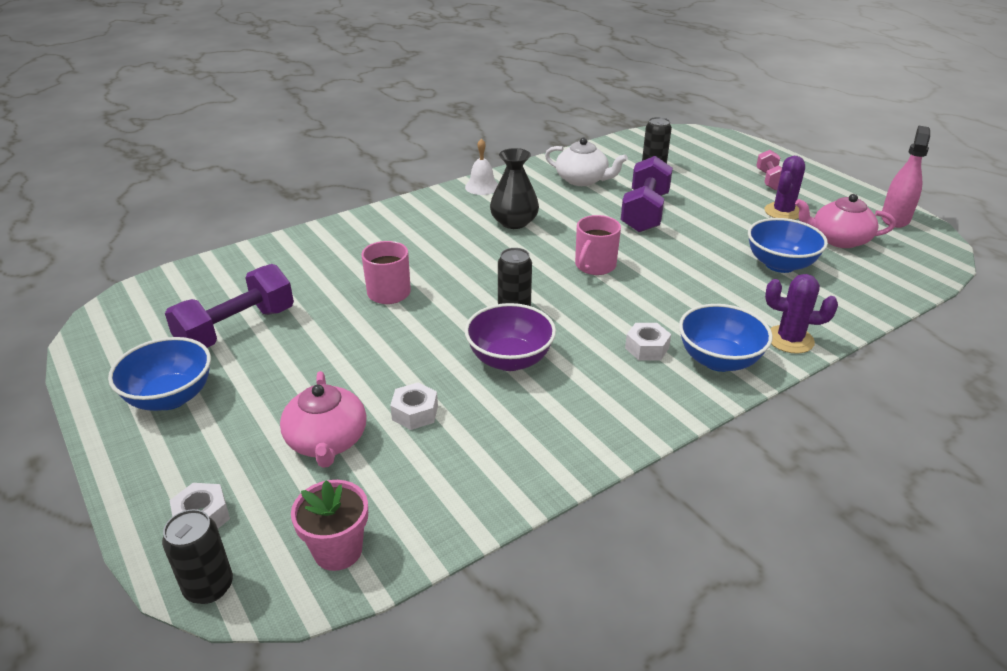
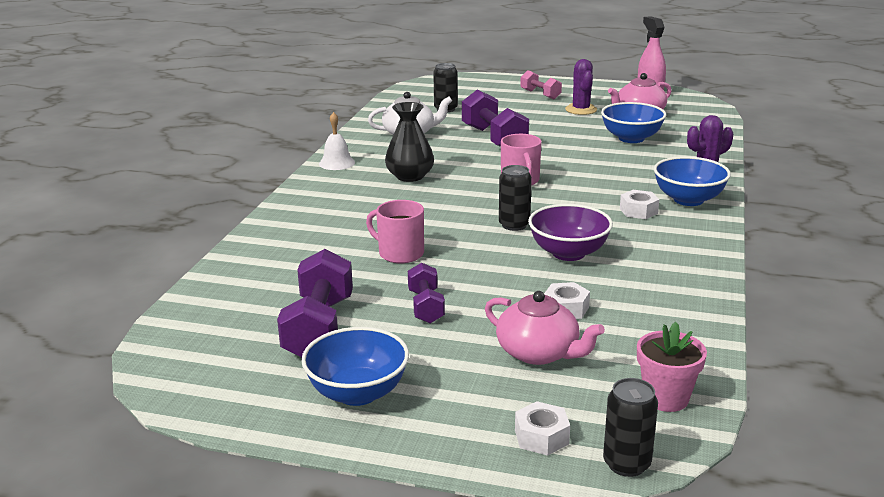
camera: 40 degrees left, 10 degrees down
(326, 350) = (425, 307): none -> purple dumbbell

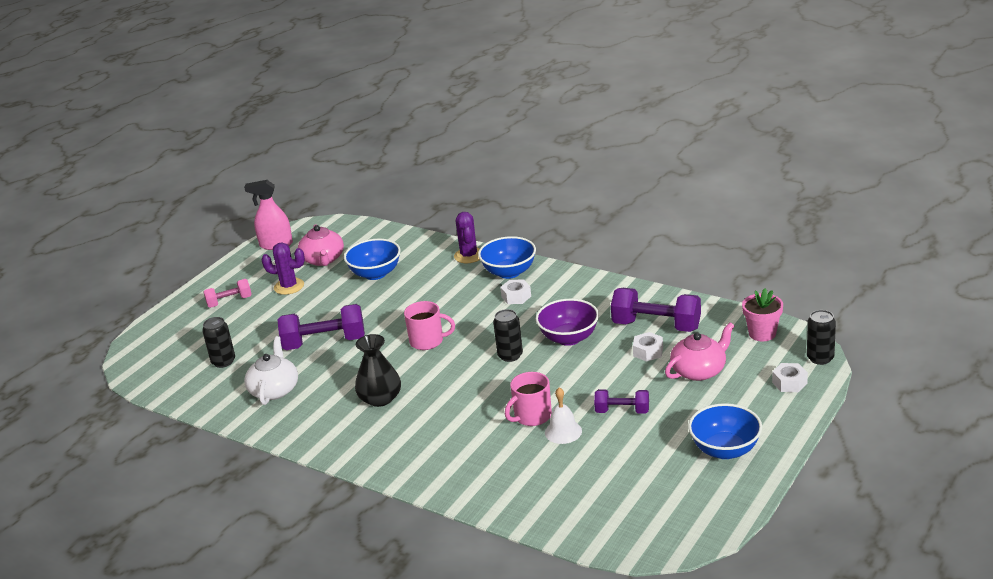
camera: 70 degrees left, 5 degrees up
(319, 328) = (635, 464): purple dumbbell -> purple dumbbell (656, 326)
(337, 163) = (319, 440): white bell -> white bell (563, 432)

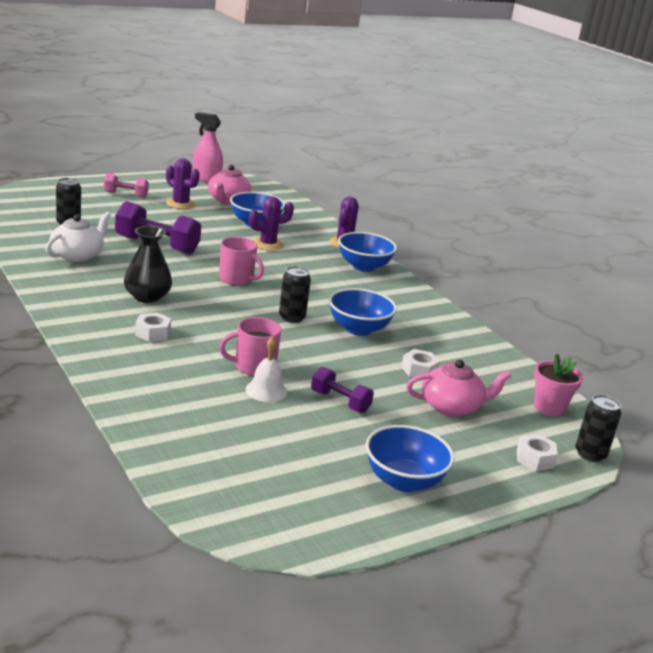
camera: 20 degrees right, 5 degrees down
(411, 291) = (268, 244): none -> purple cactus
(516, 296) = (349, 283): white nut -> white nut (153, 333)
(569, 338) = (358, 329): purple bowl -> blue bowl
(656, 326) = (450, 356): purple dumbbell -> none

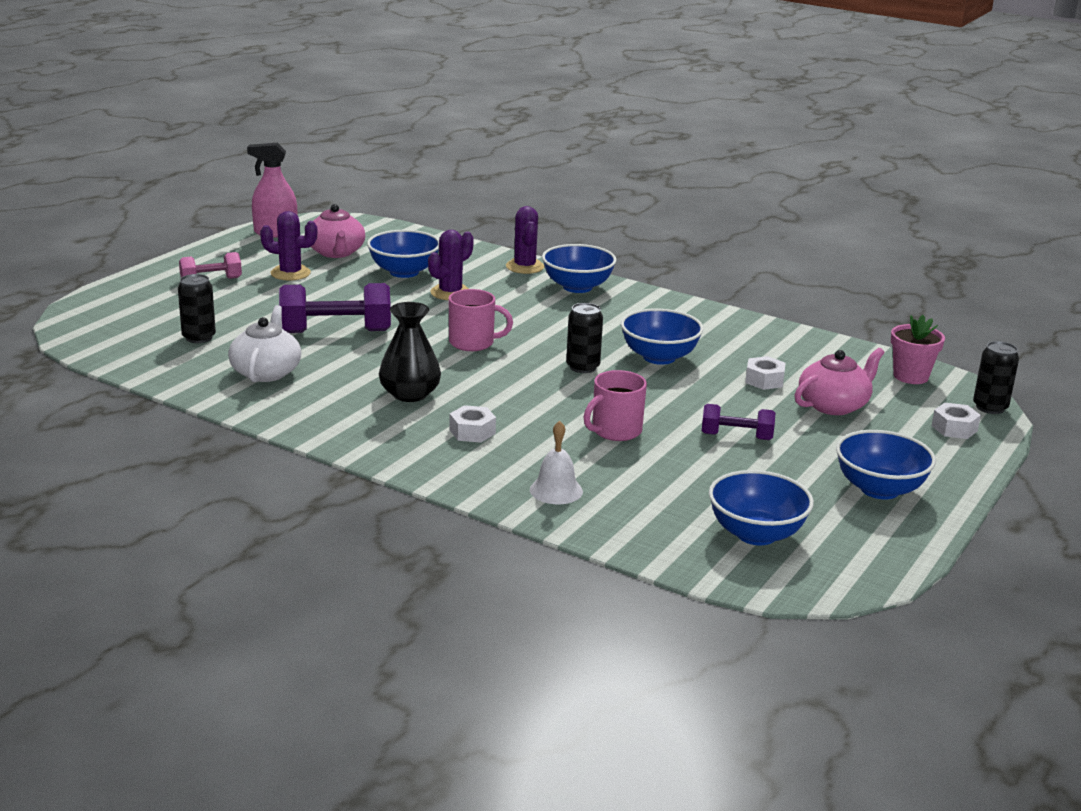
camera: 25 degrees left, 0 degrees up
(255, 475) = (756, 534): none -> blue bowl
(266, 390) = (658, 450): white bell -> white bell (556, 490)

